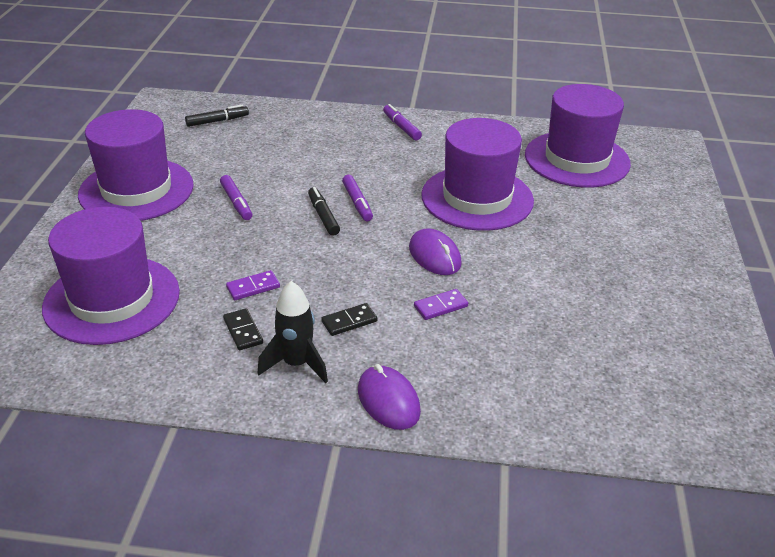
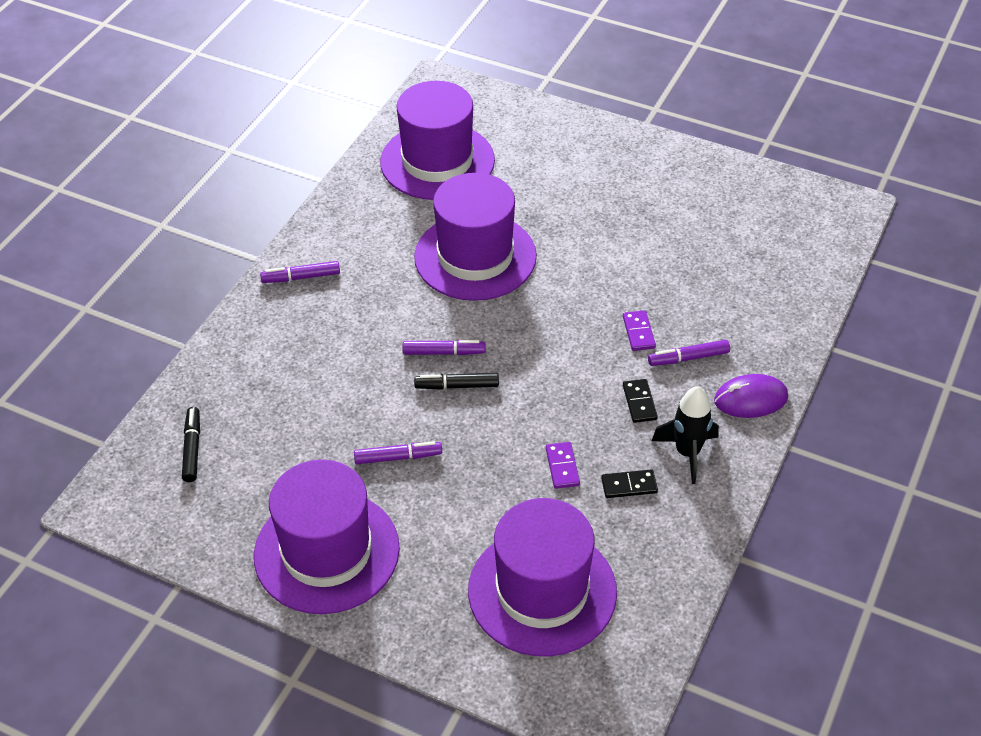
camera: 70 degrees left, 10 degrees up
(424, 345) = (688, 358): none -> purple marker
(434, 256) = (560, 315): purple mouse -> none

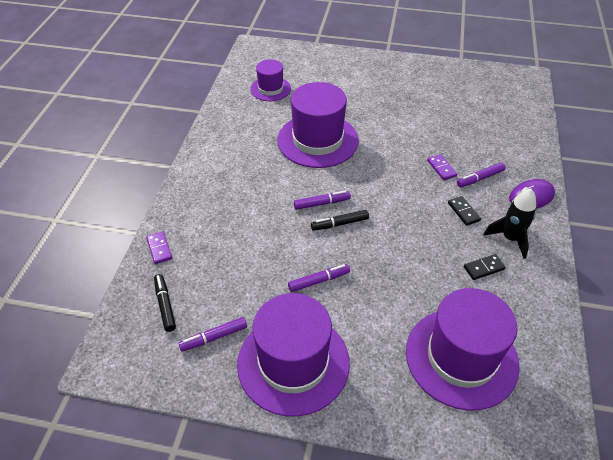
camera: 15 degrees left, 0 degrees up
(301, 277) = (206, 172): purple marker -> purple marker (214, 337)
(437, 161) = (270, 89): purple hat -> purple hat, size x0.55
(562, 467) = (434, 264): purple domino -> purple domino (159, 249)

